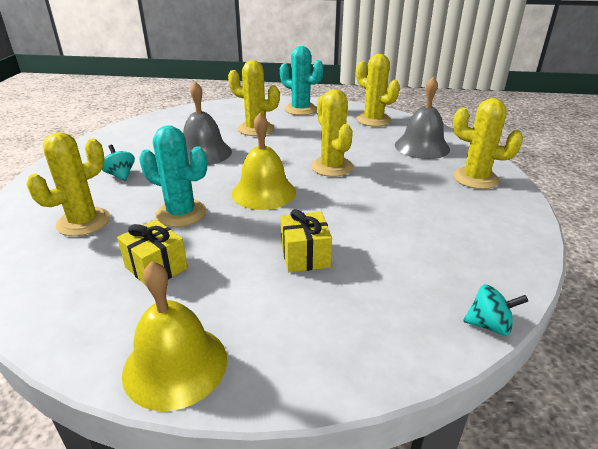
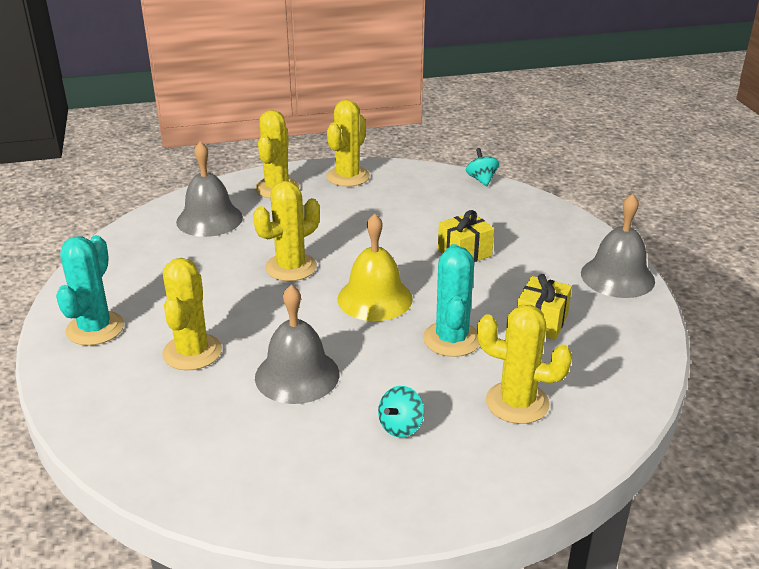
camera: 110 degrees left, 0 degrees up
(175, 365) = (617, 277): yellow bell -> grey bell
(373, 120) = (129, 259): yellow cactus -> yellow cactus (348, 177)

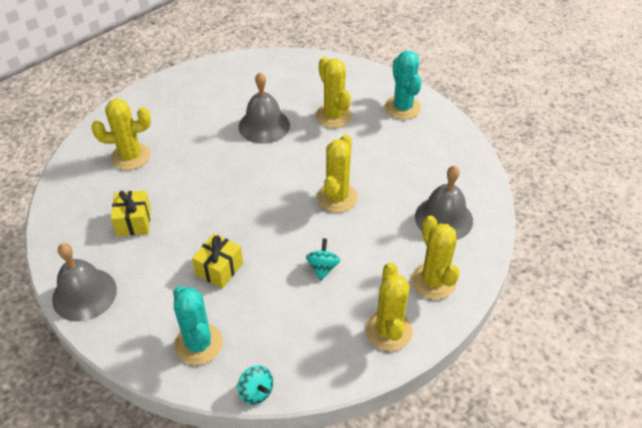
camera: 150 degrees right, 15 degrees up
(375, 298) = (258, 195): yellow bell -> none
(401, 426) = (188, 120): turquoise spinning top -> turquoise spinning top (322, 267)
(451, 339) = (188, 183): turquoise cactus -> turquoise cactus (199, 344)

